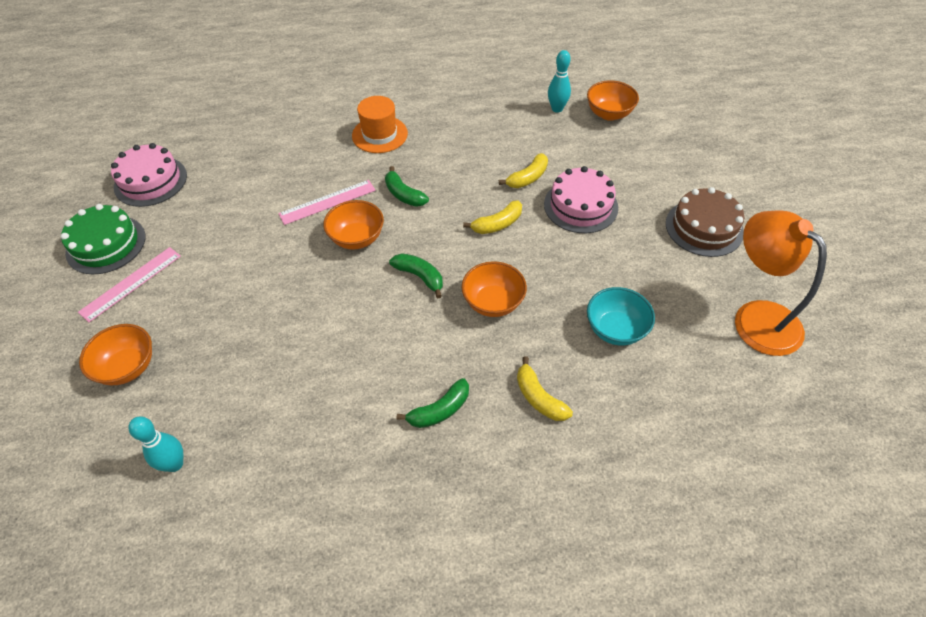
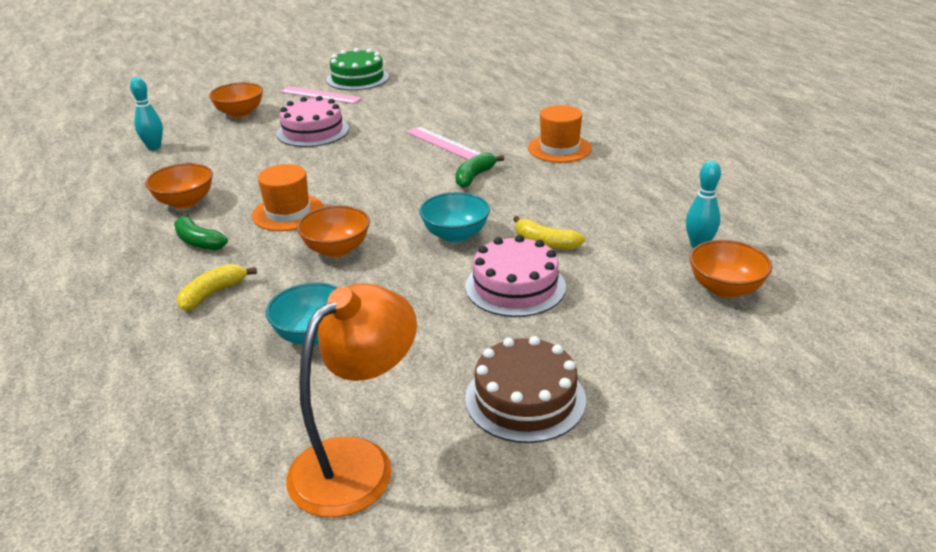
camera: 75 degrees right, 20 degrees down
(150, 181) = (433, 75): pink cake -> pink cake (313, 131)
(357, 238) = (402, 166): orange bowl -> orange bowl (185, 202)
(412, 333) = (288, 213): none -> orange hat
(420, 277) = (361, 204): green banana -> none
(497, 224) = (455, 235): yellow banana -> turquoise bowl

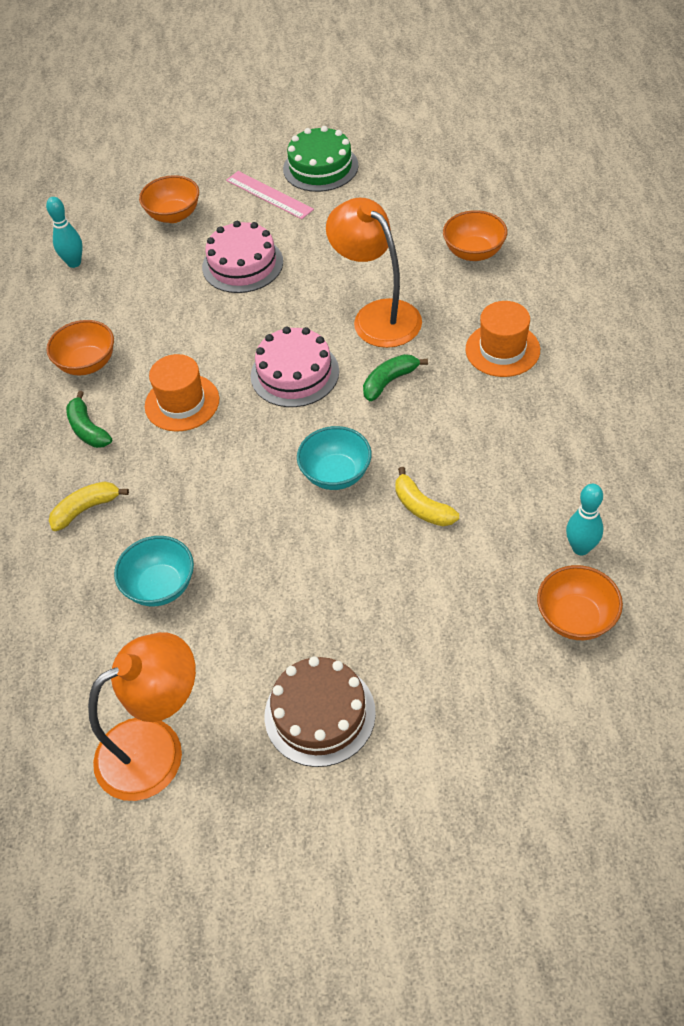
camera: 20 degrees right, 20 degrees up
(336, 249) = (213, 470): orange bowl -> orange bowl (474, 252)
(444, 144) = (377, 316): pink ruler -> orange lamp
(515, 286) = (367, 565): pink cake -> pink cake (294, 373)

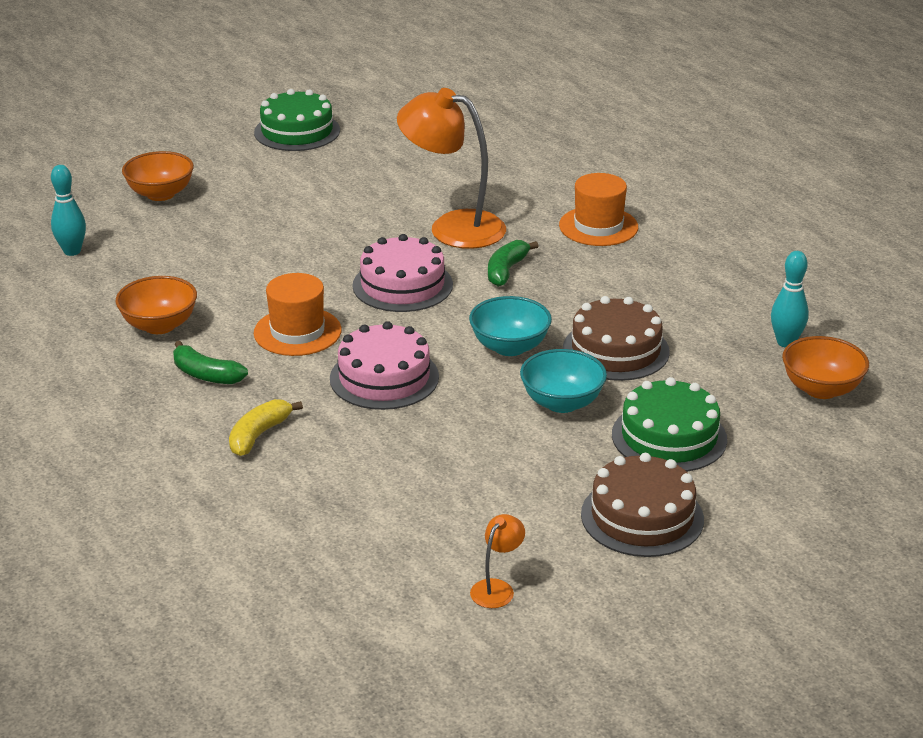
camera: 30 degrees left, 20 degrees down
(156, 748) = (497, 588): orange lamp -> orange lamp, size x0.43
(160, 586) = (395, 471): turquoise bowl -> turquoise bowl (562, 403)
(242, 264) = (274, 217): pink cake -> pink cake (384, 377)
(269, 195) = (257, 161): pink ruler -> none
(402, 628) = (669, 437): none -> green cake
(422, 507) = (615, 350): yellow banana -> brown cake
(474, 252) = (511, 165): orange bowl -> none

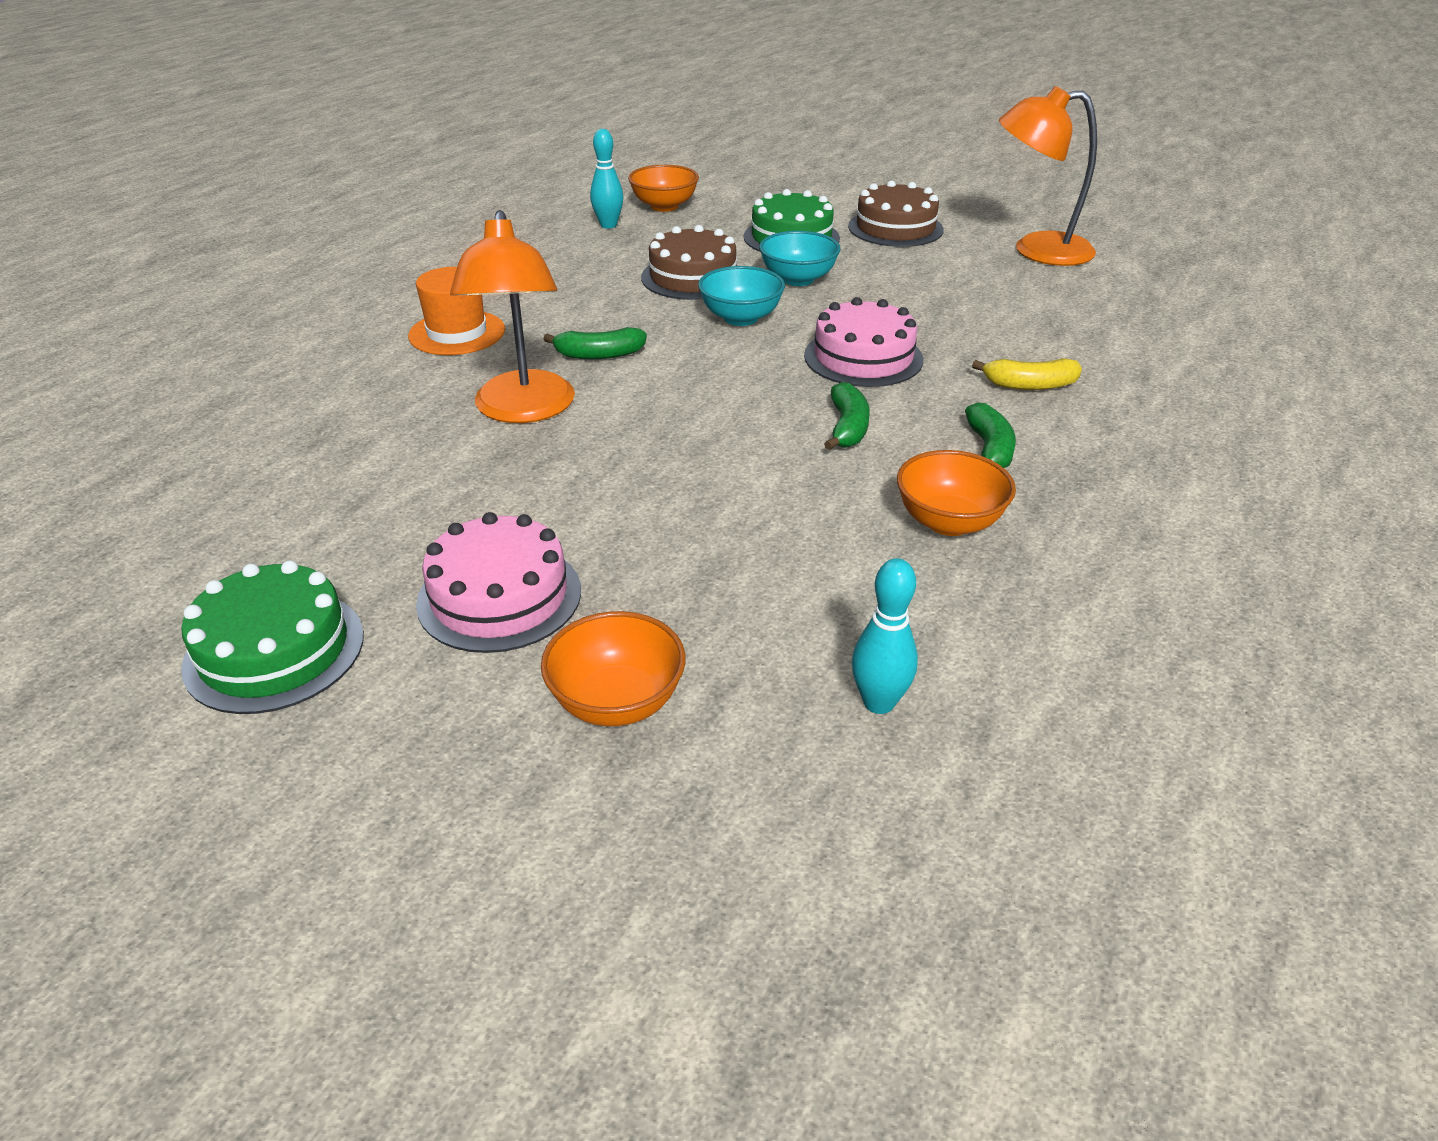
camera: 120 degrees left, 5 degrees up
(297, 332) = (847, 427): orange hat -> green banana
(402, 285) = (687, 400): pink cake -> pink cake (499, 596)
(497, 588) = (1036, 250): orange lamp -> orange lamp, size x2.34

